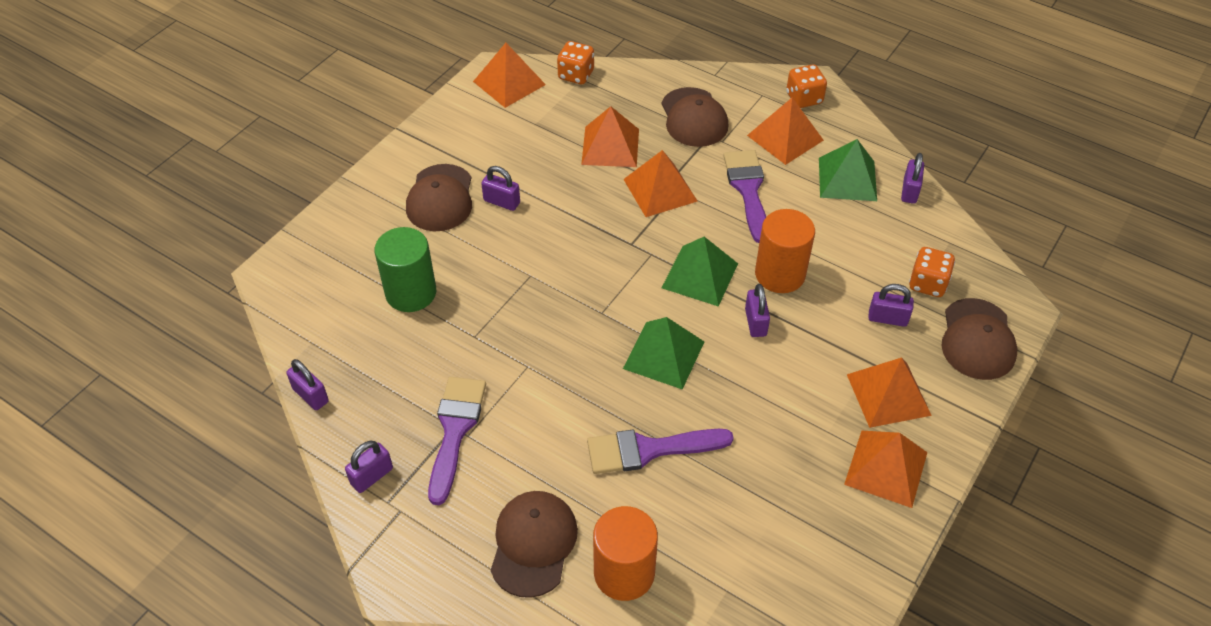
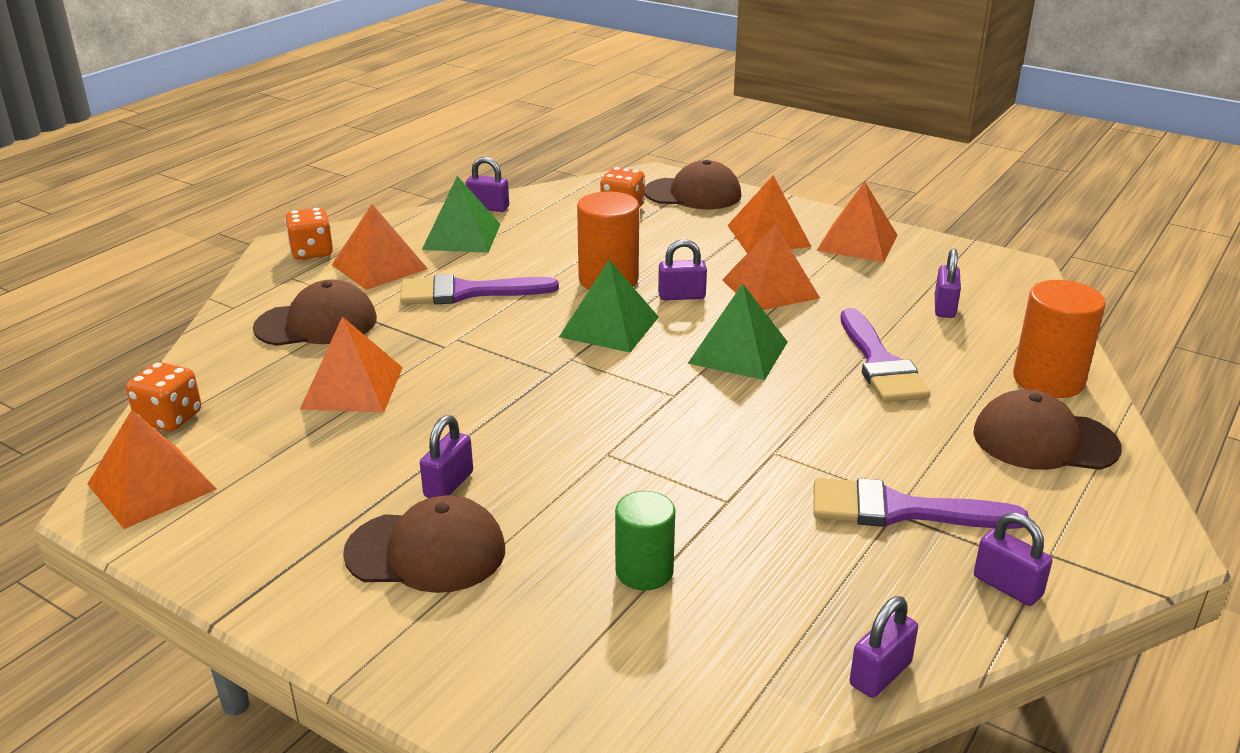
camera: 90 degrees left, 20 degrees down
(411, 293) = (644, 571): green cylinder -> green cylinder, size x0.66
(660, 190) = (453, 350): orange pyramid -> orange pyramid (770, 289)
(887, 318) = (670, 230): purple padlock -> purple padlock (944, 307)

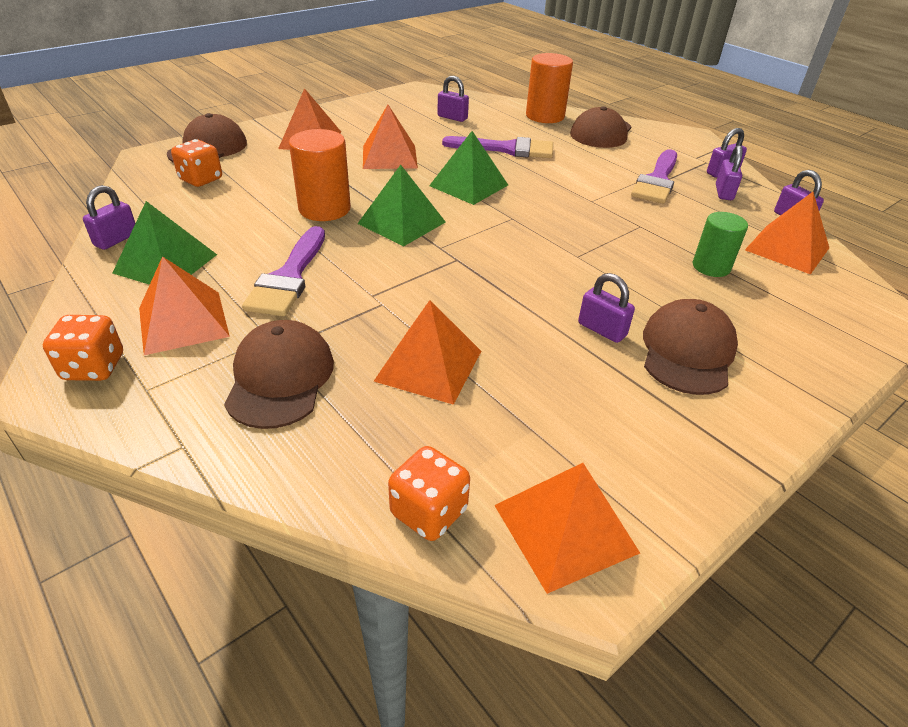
camera: 75 degrees left, 10 degrees up
(681, 296) = (375, 187): purple padlock -> purple padlock (723, 192)
(857, 242) = (348, 118): orange pyramid -> orange pyramid (787, 249)

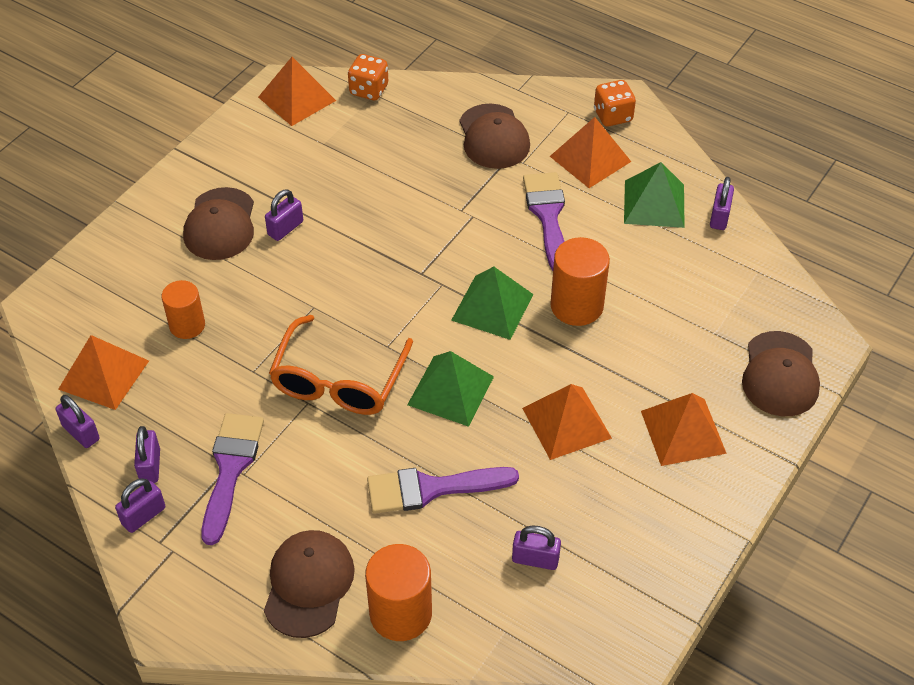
camera: 165 degrees right, 10 degrees up
(201, 179) = (732, 316): orange dice -> none
(428, 365) = (403, 168): orange pyramid -> none
(562, 206) = (339, 380): none -> orange glasses
(602, 329) = (285, 228): purple padlock -> purple padlock turned 75 degrees counterclockwise
(711, 267) = (187, 325): green cylinder -> orange cylinder

